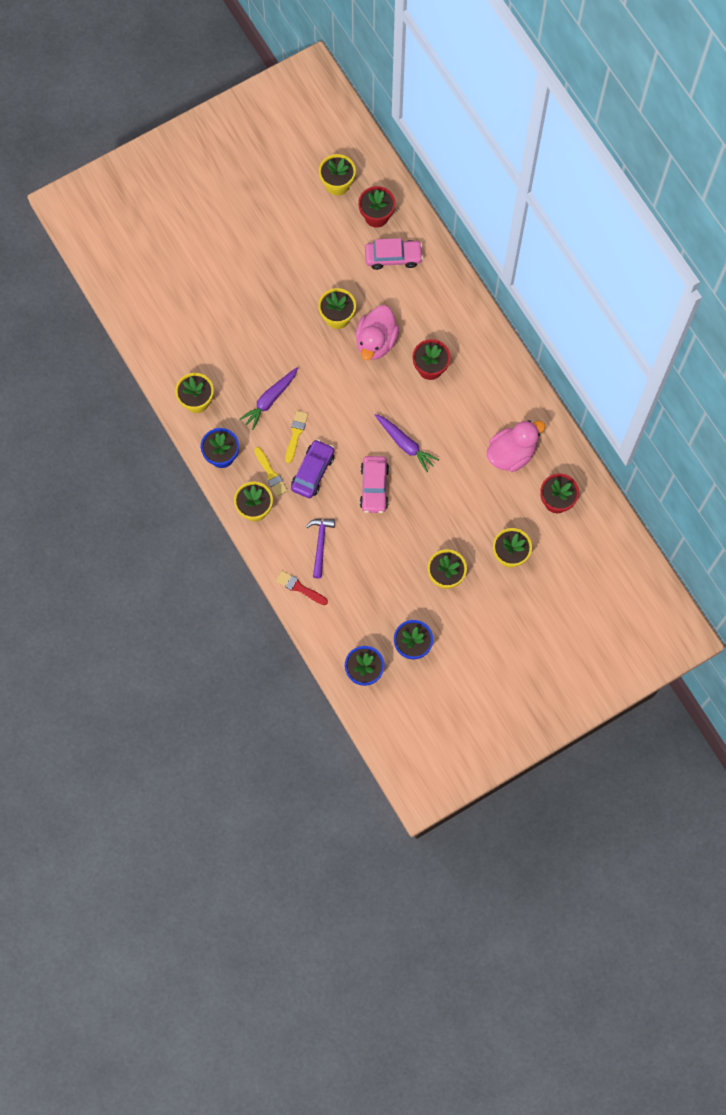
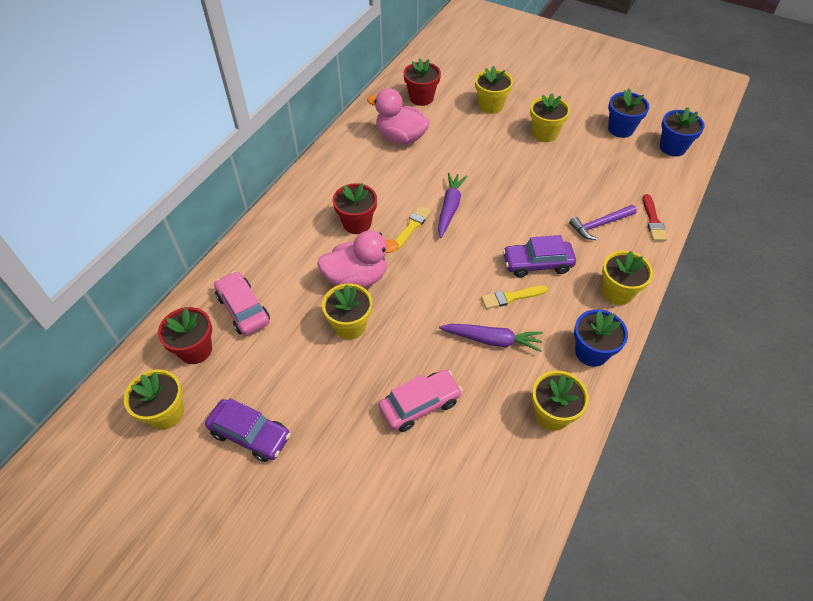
camera: 120 degrees left, 20 degrees down
(271, 473) = (570, 297): yellow brush -> yellow brush (411, 227)
(293, 225) = (250, 434): none -> purple car
(374, 487) = (510, 211): pink car -> pink car (420, 405)

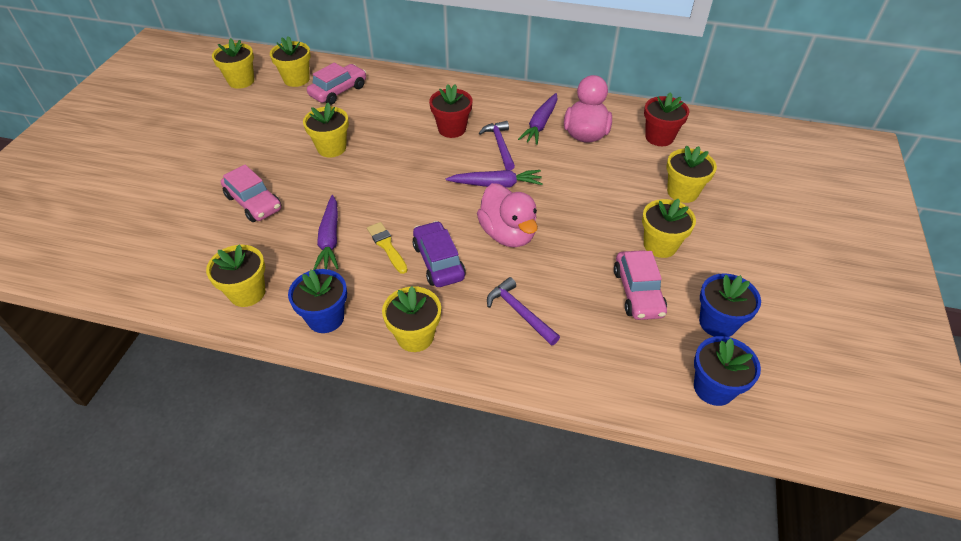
camera: 75 degrees right, 5 degrees down
(195, 350) = (296, 79): red flower pot -> yellow flower pot
(250, 434) = (224, 121): purple car -> none
(356, 278) = (385, 142): pink duck -> pink duck (508, 234)
(375, 161) = (540, 124): none -> purple carrot
(395, 194) = (500, 145): none -> purple hammer
(411, 227) = (460, 163): yellow brush -> none
(588, 157) = (638, 292): none -> pink car
(653, 220) = (549, 368): red brush -> none

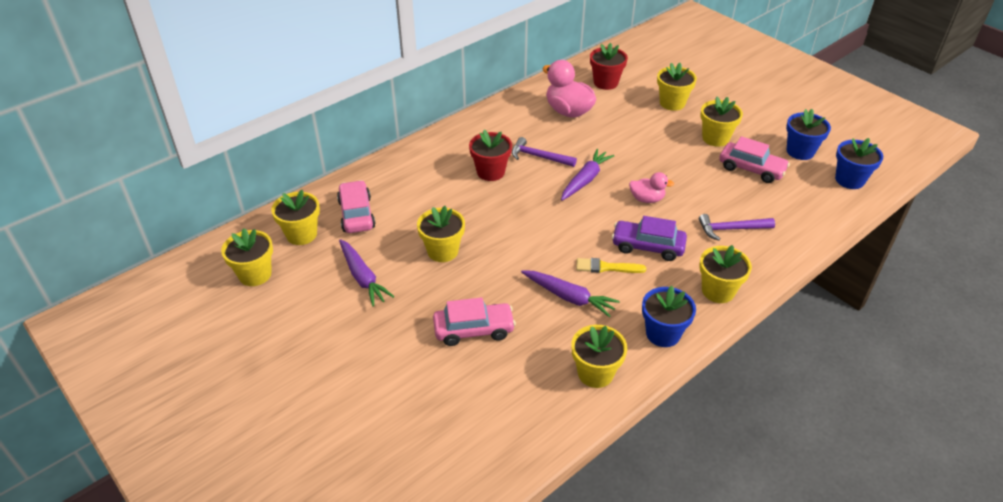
camera: 55 degrees left, 5 degrees down
(508, 234) = (647, 199): pink duck -> pink duck, size x0.57
(540, 124) = (533, 126): purple carrot -> purple carrot (363, 278)

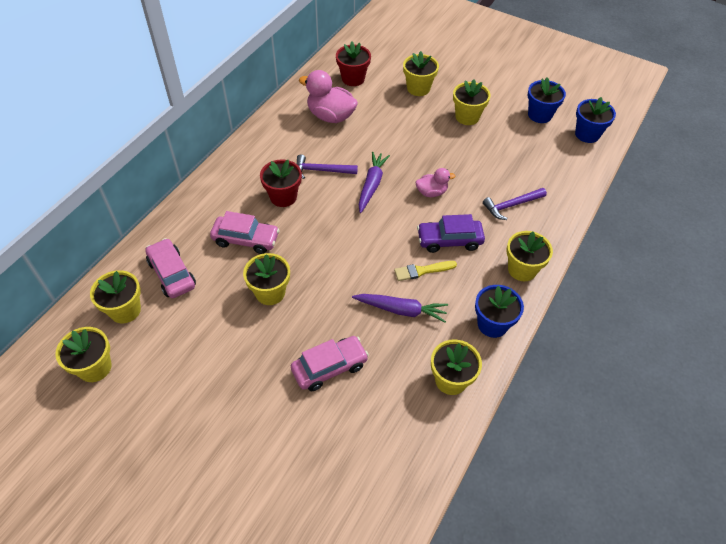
camera: 20 degrees left, 10 degrees up
(363, 278) = (204, 341): purple carrot -> none
(751, 169) = (507, 141): pink car -> pink car (246, 239)

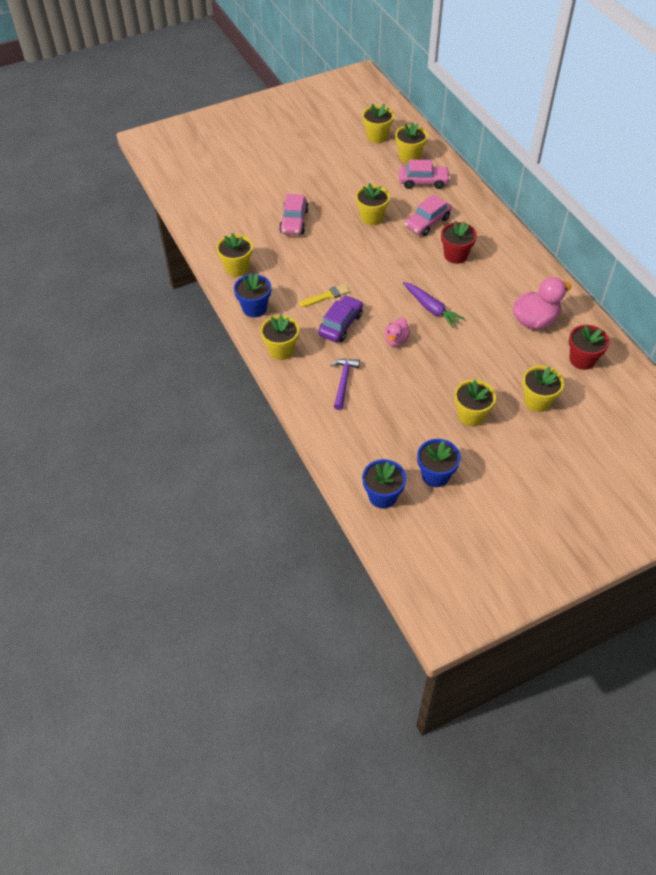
camera: 125 degrees right, 0 degrees up
(321, 170) = (469, 287): purple hammer -> none
(401, 310) = (305, 270): purple carrot -> none
(422, 271) = (327, 296): yellow brush -> yellow brush turned 45 degrees clockwise

